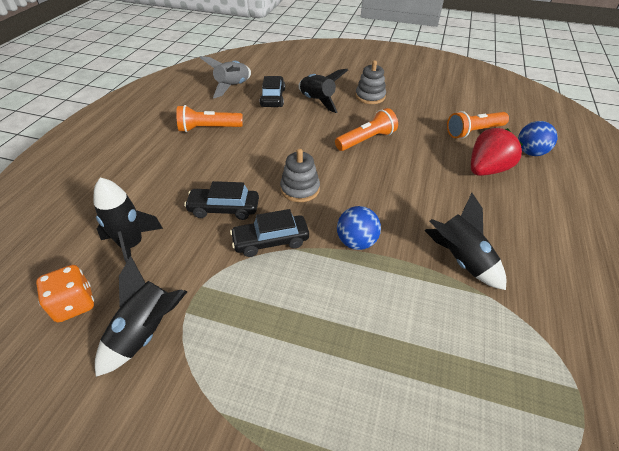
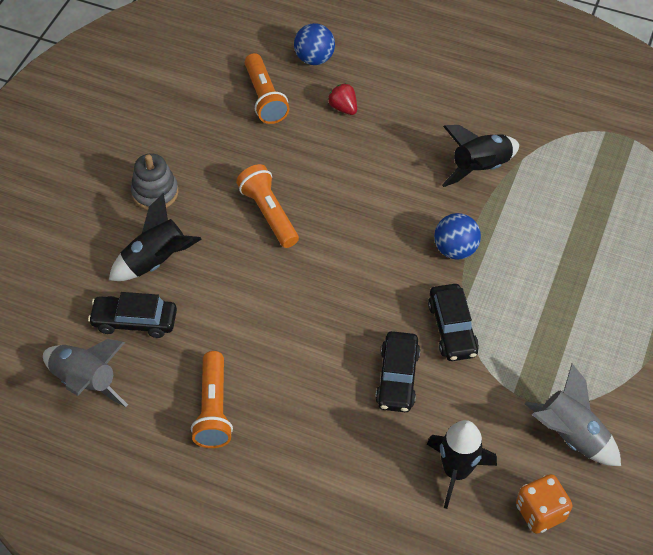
camera: 85 degrees left, 10 degrees up
(146, 332) = (570, 435): black rocket -> grey rocket
(300, 189) = (365, 296): grey stacking toy -> none
(486, 170) = (343, 108): red strawberry -> red strawberry, size x0.54

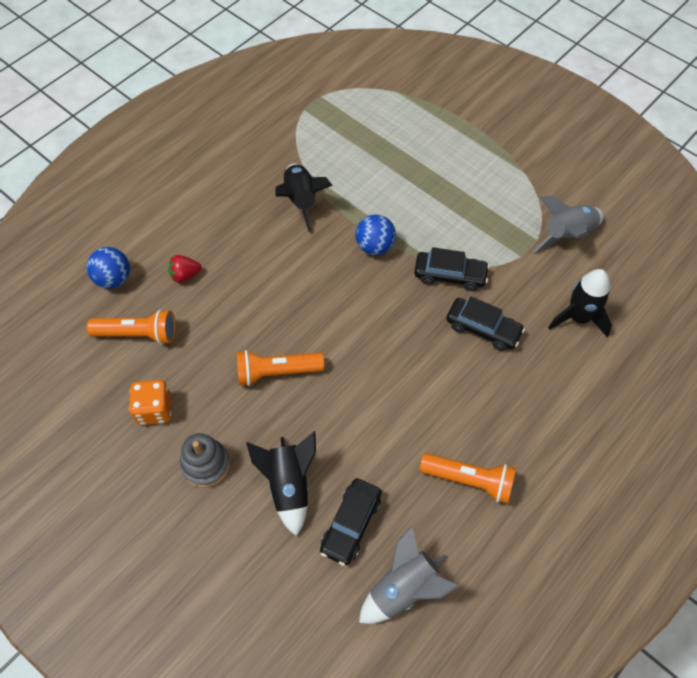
camera: 70 degrees left, 5 degrees up
(540, 512) = (625, 277): orange dice -> orange dice (154, 410)

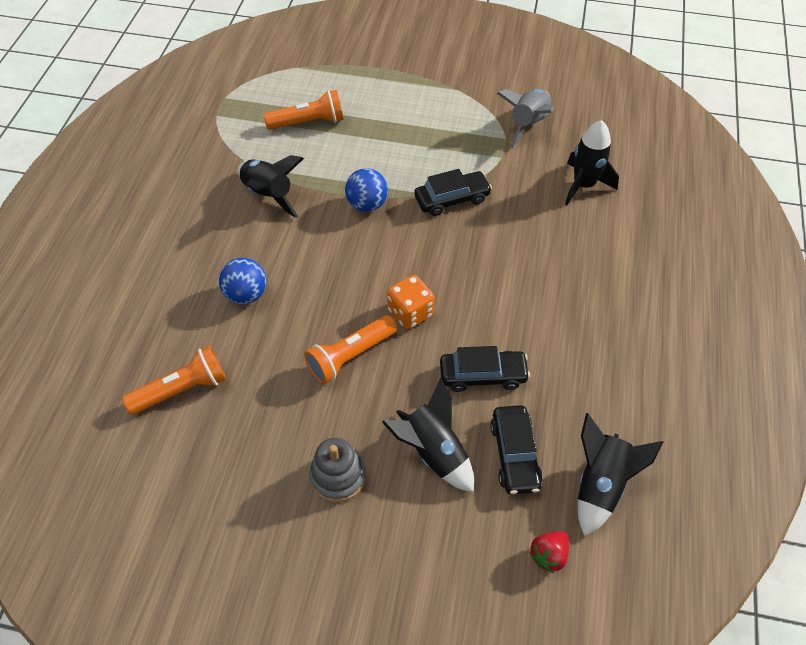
camera: 30 degrees left, 5 degrees down
(113, 279) = (119, 350): blue ball -> blue ball (246, 294)
(154, 410) = (249, 452): orange dice -> orange dice (410, 313)
(185, 275) = (195, 312): red strawberry -> red strawberry (548, 555)
(403, 588) = (600, 484): grey rocket -> black rocket
(469, 480) = (589, 361): orange flashlight -> orange flashlight (308, 122)
(483, 329) = (512, 230): black car -> black car (482, 375)

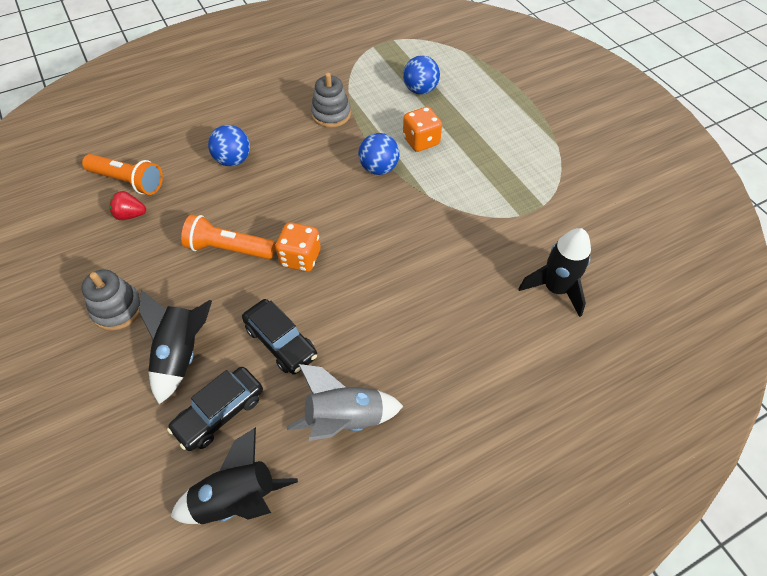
camera: 50 degrees right, 0 degrees up
(268, 195) = (331, 114): black rocket -> grey stacking toy
(308, 122) = (420, 90): orange flashlight -> blue ball
(366, 160) = (421, 141): none -> orange dice
(452, 199) = (439, 212): black car -> none
(528, 124) = (577, 209): grey rocket -> grey rocket (345, 419)
(548, 555) = (138, 500): red strawberry -> red strawberry (130, 215)

